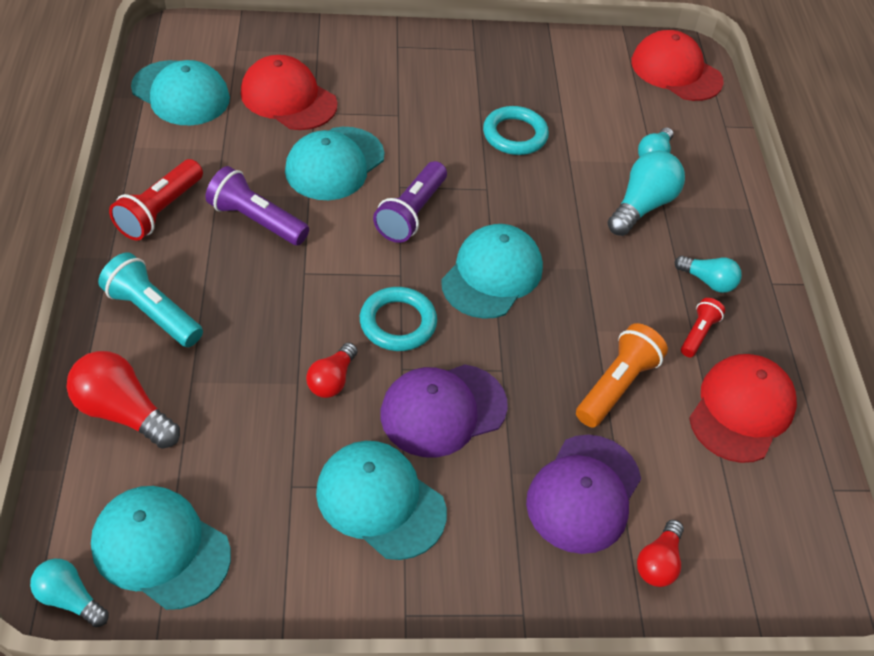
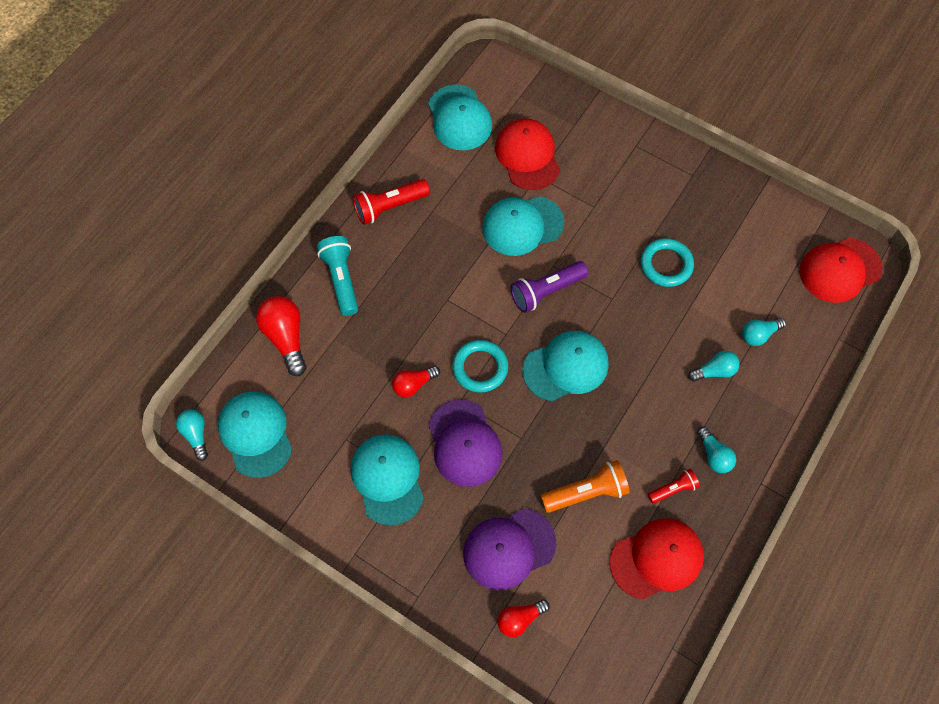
camera: 40 degrees right, 15 degrees up
(256, 220) = (443, 244): purple flashlight -> none
(443, 410) = (464, 443): purple cap -> purple cap turned 120 degrees counterclockwise
(642, 206) = (714, 371): turquoise light bulb -> turquoise light bulb, size x0.61
(676, 71) = (839, 270): red cap -> red cap turned 105 degrees counterclockwise

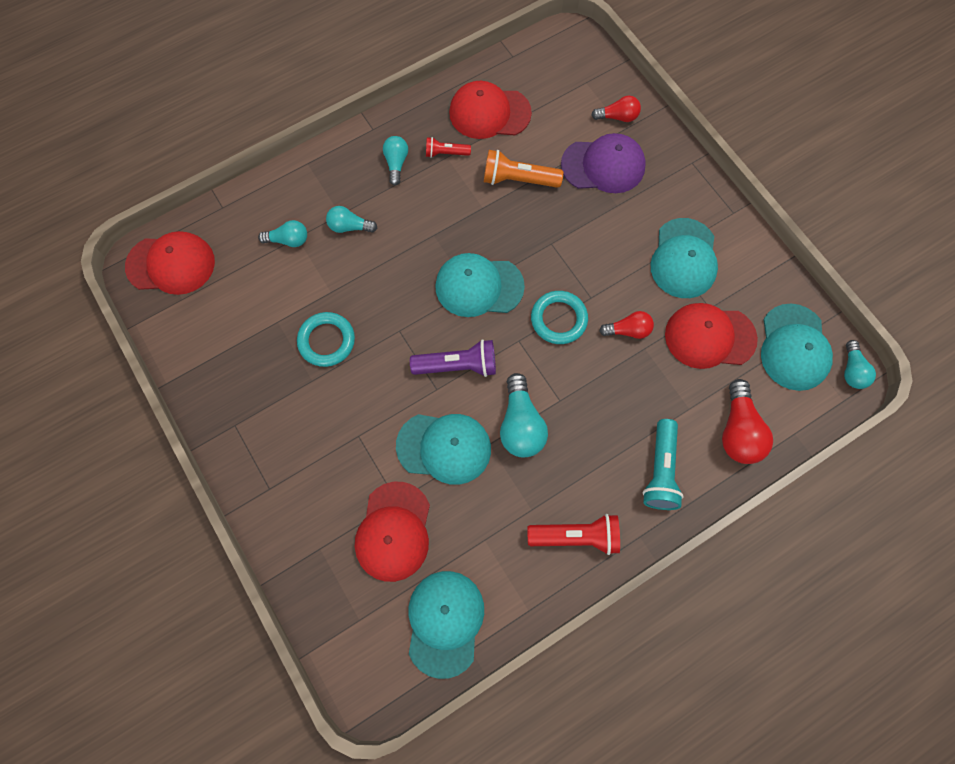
camera: 155 degrees left, 5 degrees up
(337, 410) = (709, 337): none -> red cap
(464, 443) = (603, 259): purple cap -> none
(470, 267) = (521, 424): none -> turquoise light bulb

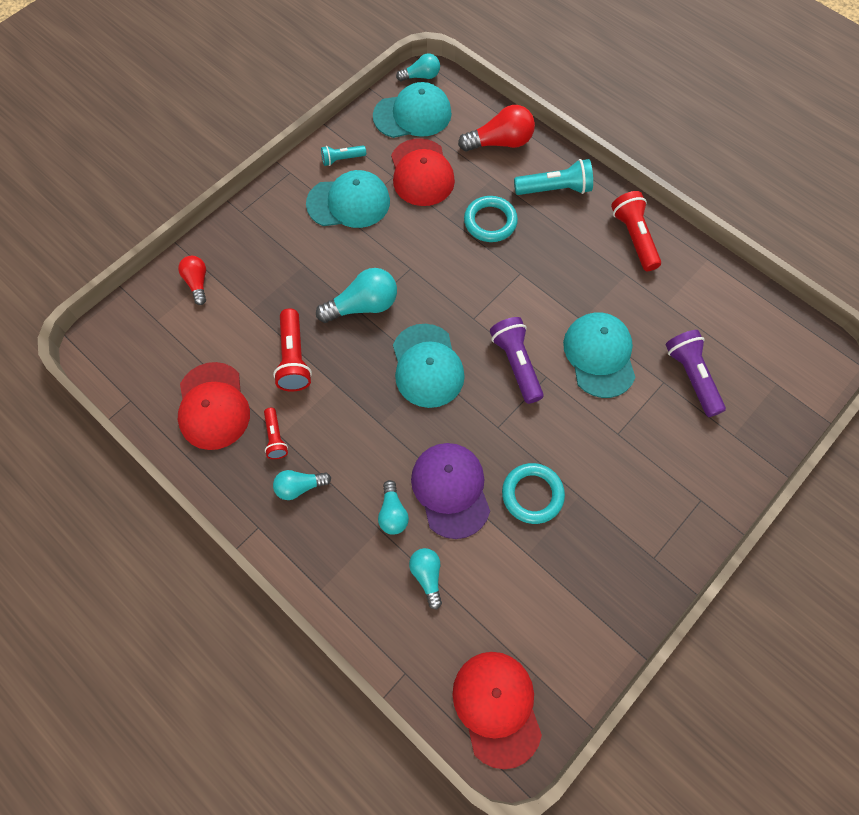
camera: 105 degrees left, 5 degrees down
(393, 531) = (691, 377): red cap -> purple flashlight
(445, 622) = (746, 317): turquoise cap -> none
(518, 180) = (294, 358): orange flashlight -> red flashlight
(521, 424) = (554, 298): turquoise light bulb -> turquoise light bulb (363, 306)
(558, 319) = (441, 290): turquoise ring -> turquoise ring (490, 222)
(603, 165) = (260, 284): purple cap -> purple cap (450, 490)
(628, 330) = (434, 233): red light bulb -> none
(742, 264) = (342, 159): none -> turquoise flashlight

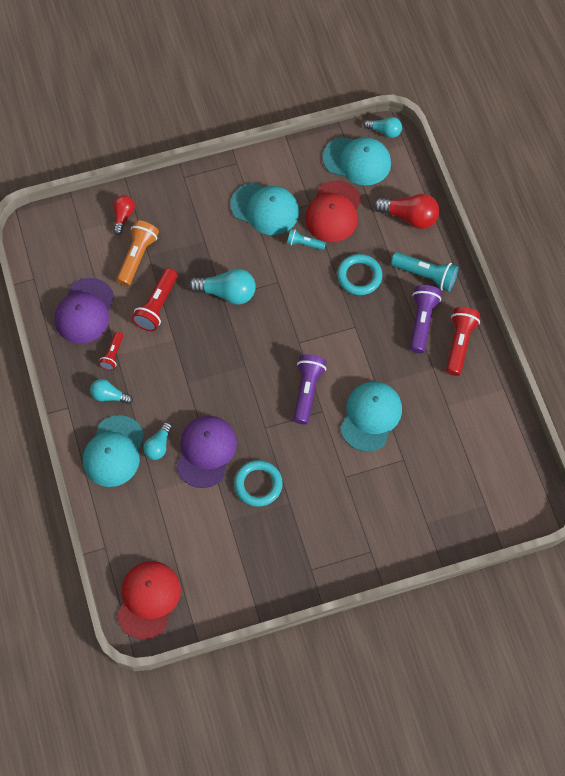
camera: 30 degrees right, 0 degrees up
(213, 406) = (85, 311): red cap -> purple cap
(239, 317) = (137, 257): none -> orange flashlight
(342, 159) = (281, 172): turquoise flashlight -> turquoise flashlight (304, 244)
(427, 366) = (244, 359): turquoise cap -> turquoise cap (114, 451)
(427, 576) = (155, 497): turquoise light bulb -> none
(691, 377) = (426, 467): purple flashlight -> purple flashlight (422, 321)

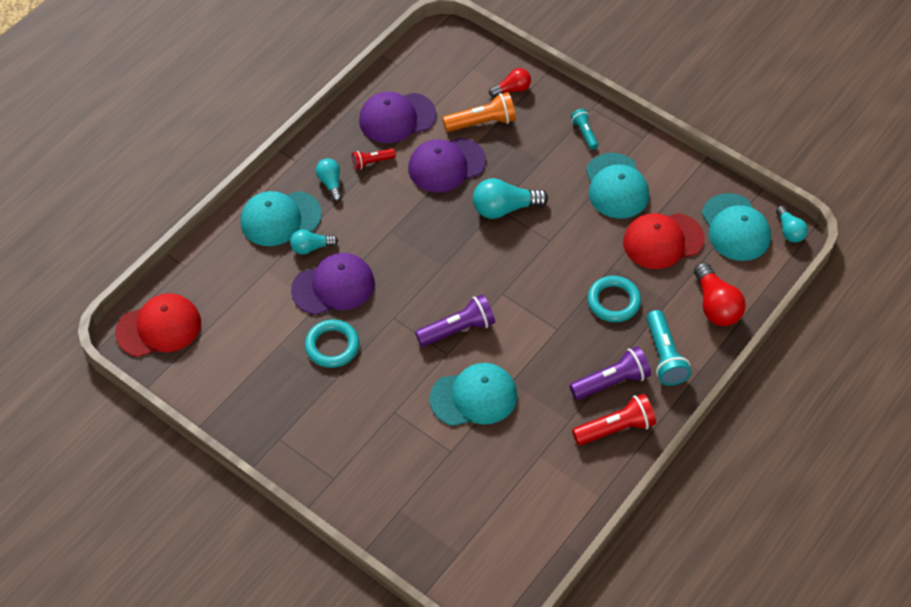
camera: 55 degrees right, 10 degrees down
(157, 306) = (446, 165): red flashlight -> purple cap
(227, 293) = (504, 208): turquoise light bulb -> turquoise light bulb turned 105 degrees clockwise
(304, 244) = (608, 237): turquoise flashlight -> turquoise flashlight (584, 133)

